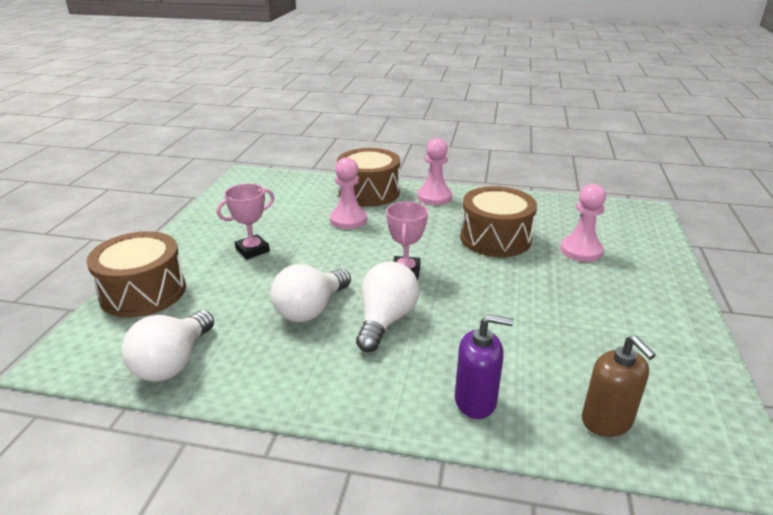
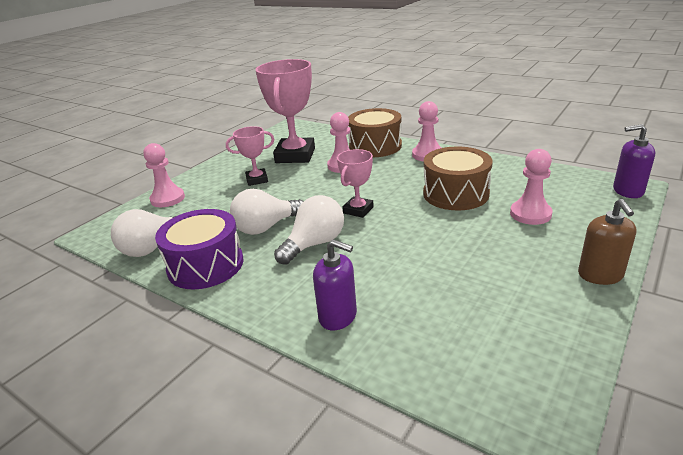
camera: 25 degrees right, 0 degrees up
(143, 292) = (167, 199): brown drum -> pink pawn
(267, 372) = (205, 265): none -> purple drum
(279, 213) = (295, 155): none -> pink trophy
(607, 421) = (438, 357): brown soap dispenser -> brown soap dispenser (600, 275)
(646, 215) = (627, 191): none -> purple soap dispenser

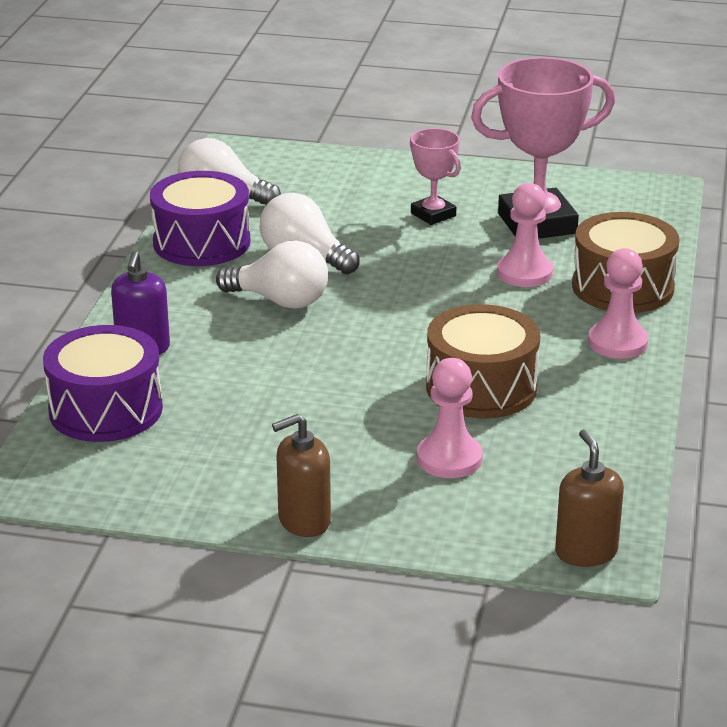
camera: 65 degrees right, 0 degrees up
(167, 199) = (340, 167): pink pawn -> none
(358, 210) = (385, 314): pink trophy -> none
(425, 352) = (105, 409): none -> purple drum
(627, 191) = (586, 552): purple soap dispenser -> brown soap dispenser

